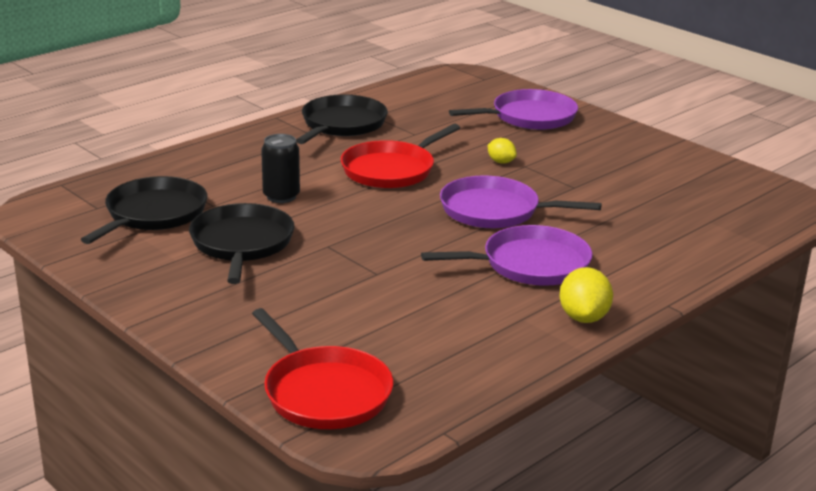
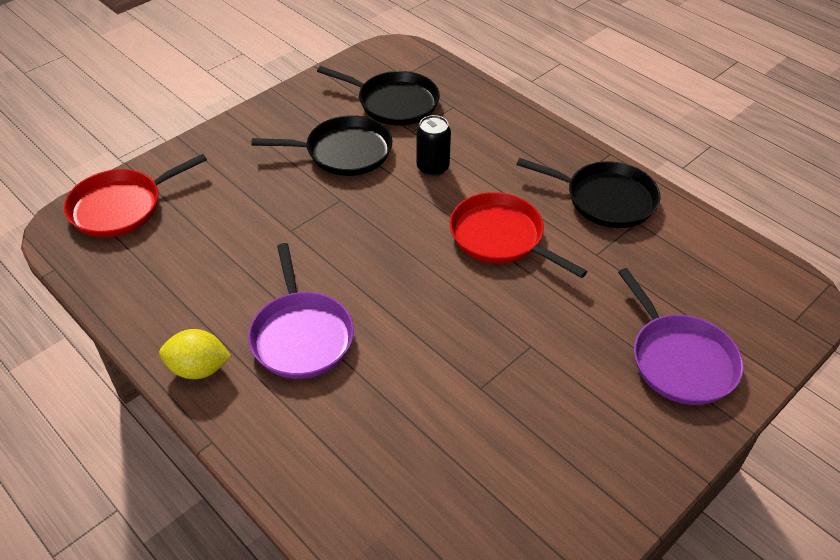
camera: 90 degrees right, 20 degrees up
(495, 211) = (415, 314): purple pan -> none
(501, 162) = (537, 325): yellow lemon -> none

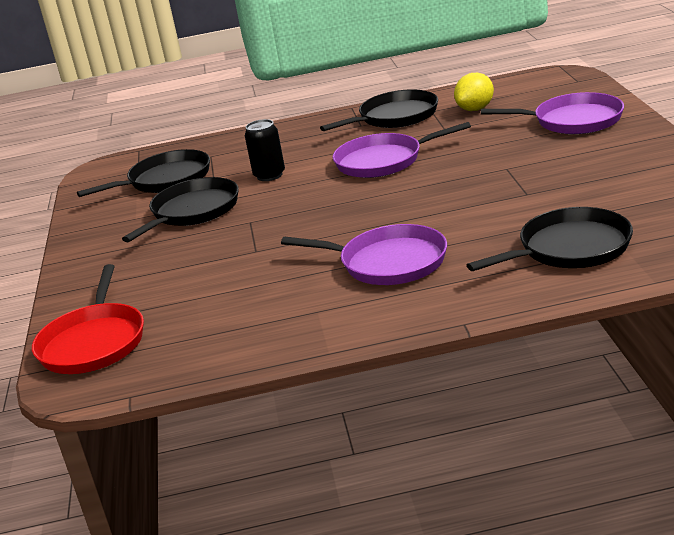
camera: 50 degrees left, 20 degrees down
(199, 369) = (370, 320): yellow lemon -> yellow lemon (475, 109)
(377, 473) = (569, 249): none -> black pan
(501, 237) = (383, 161): red pan -> purple pan

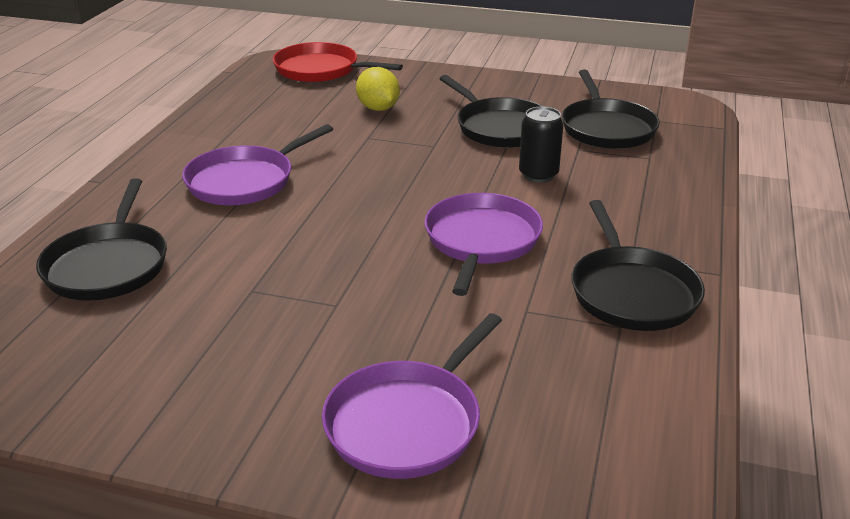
camera: 110 degrees right, 5 degrees up
(475, 109) = (577, 362): yellow lemon -> yellow lemon (378, 108)

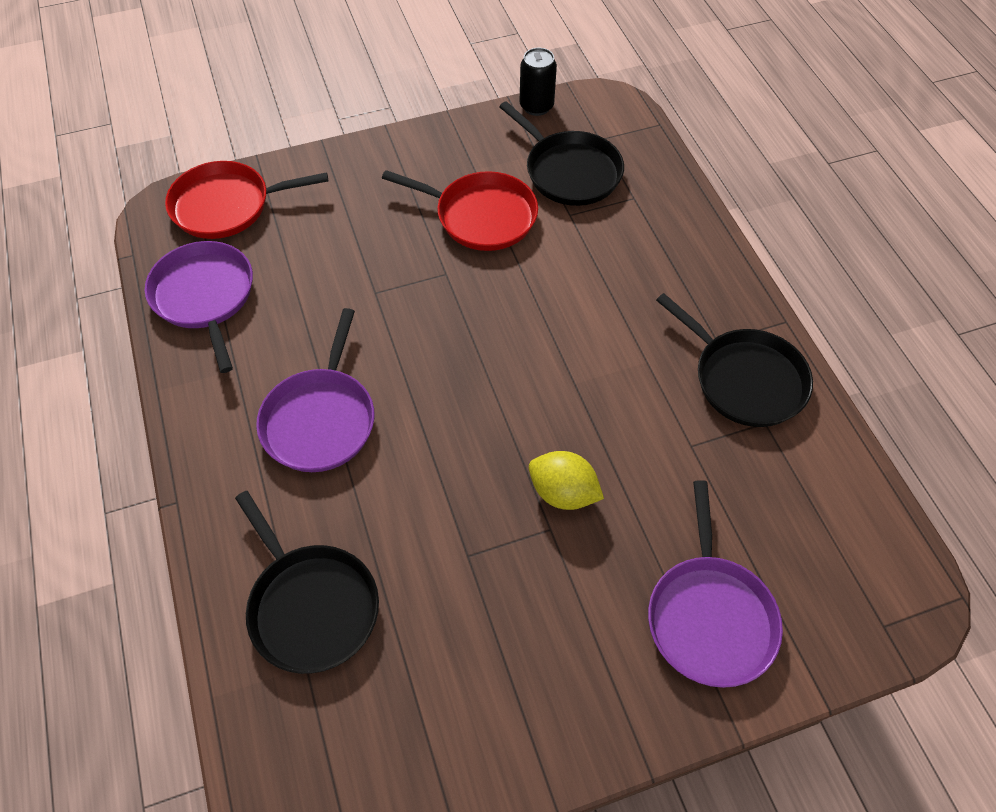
camera: 35 degrees left, 25 degrees up
(378, 108) = (344, 242): yellow lemon -> yellow lemon (563, 493)
(481, 241) = (593, 383): purple pan -> purple pan (205, 297)
(500, 127) = (481, 216): black pan -> red pan
(538, 175) = (566, 268): black can -> black can (536, 106)

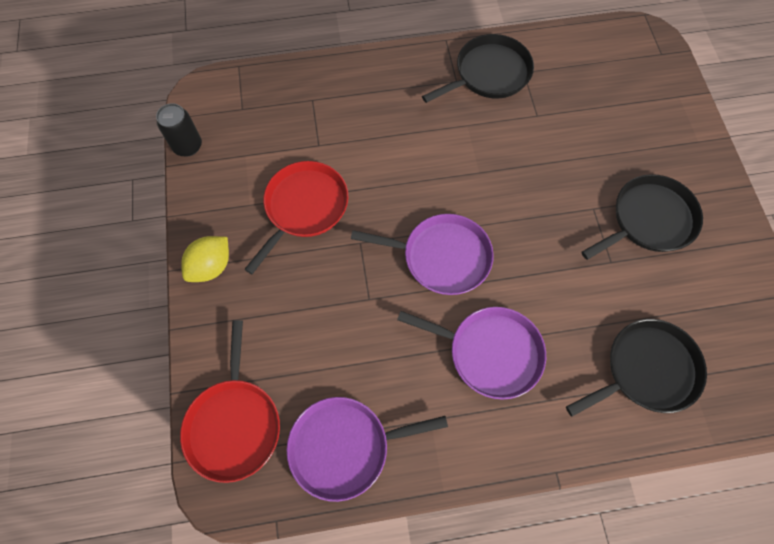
camera: 80 degrees left, 10 degrees up
(563, 493) = (567, 196): yellow lemon -> yellow lemon (211, 266)
(569, 171) = (272, 136): black pan -> black pan (649, 220)
(709, 616) = (655, 134): purple pan -> purple pan (441, 257)

